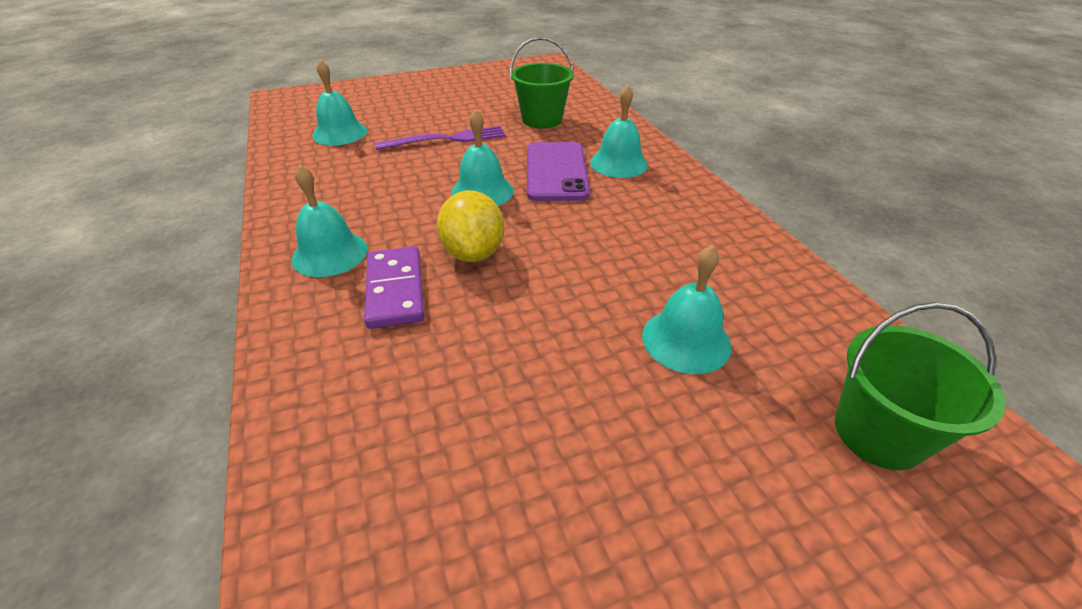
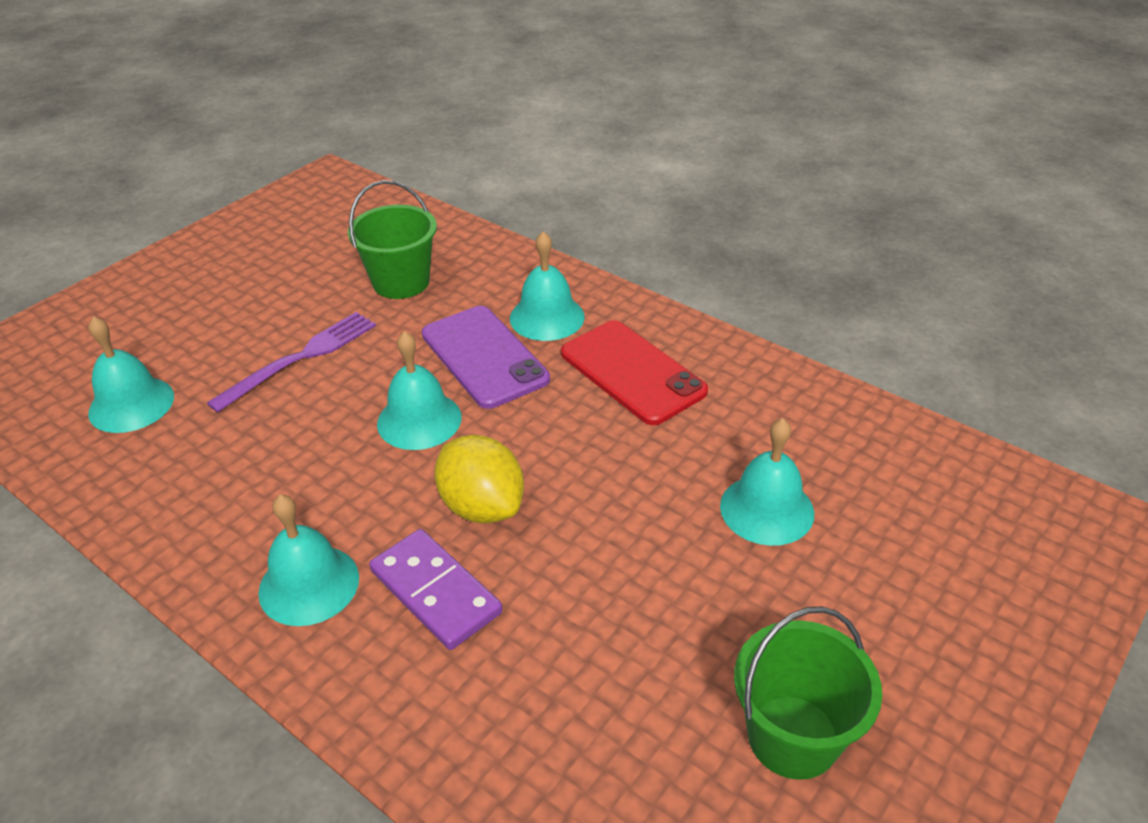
camera: 30 degrees left, 0 degrees up
(652, 212) = (632, 372): none -> red phone
(878, 433) = (962, 524): green bucket -> green bucket (793, 736)

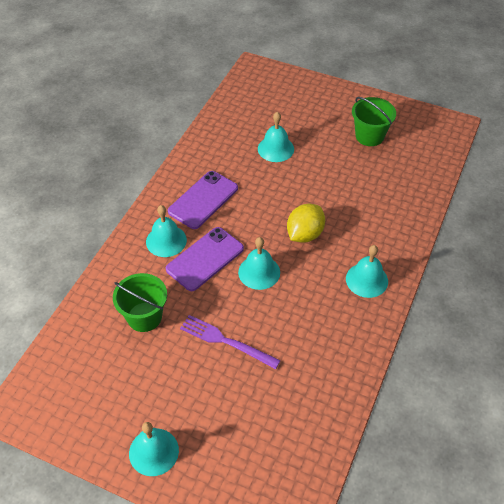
camera: 105 degrees left, 10 degrees up
(131, 404) = (285, 409): turquoise bell -> turquoise bell (154, 451)
(436, 591) = (353, 237): purple domino -> none
(632, 372) = (203, 200): red phone -> purple phone

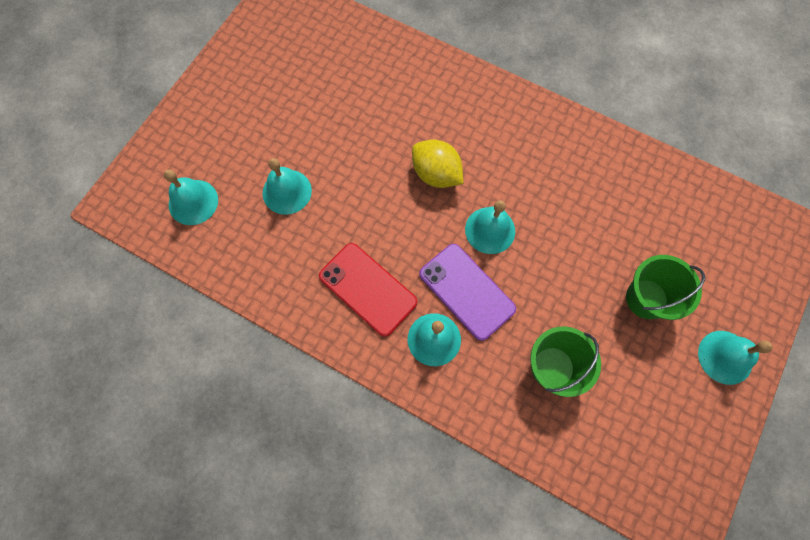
camera: 85 degrees left, 20 degrees up
(203, 200) = (367, 289): purple phone -> red phone
(226, 341) = (586, 273): purple fork -> none
(366, 280) = (505, 120): turquoise bell -> turquoise bell (193, 202)
(369, 136) = (282, 81): green bucket -> green bucket (646, 299)

